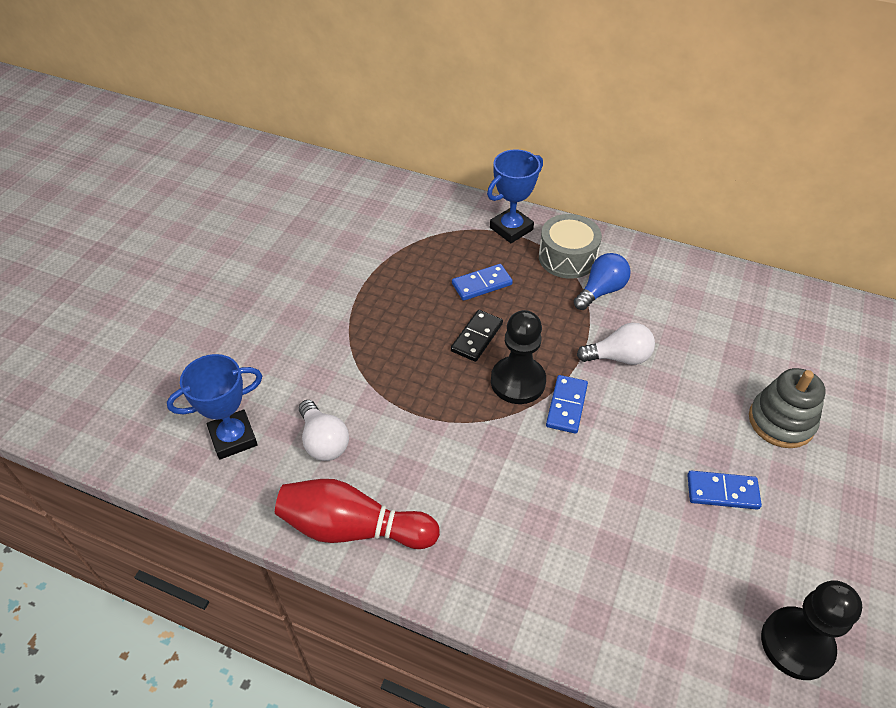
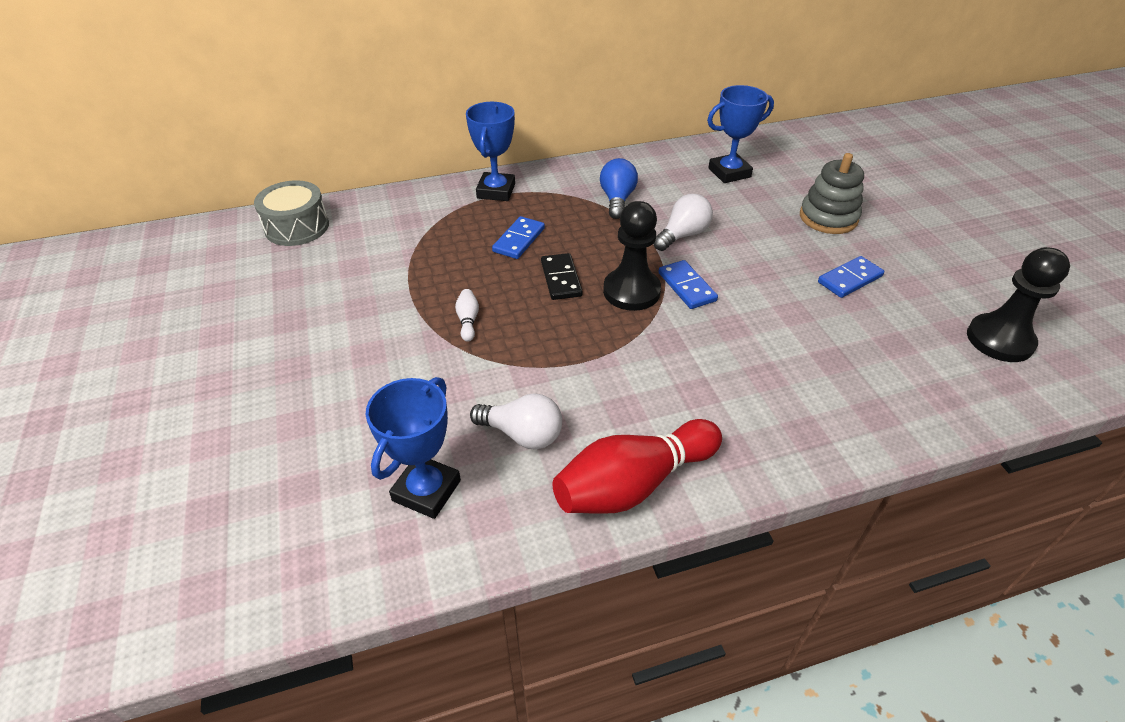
camera: 40 degrees left, 5 degrees down
(377, 331) = (468, 321): none -> white bowling pin
(567, 257) = (565, 190): grey drum -> grey drum (297, 227)
(738, 320) = (729, 173): none -> blue trophy

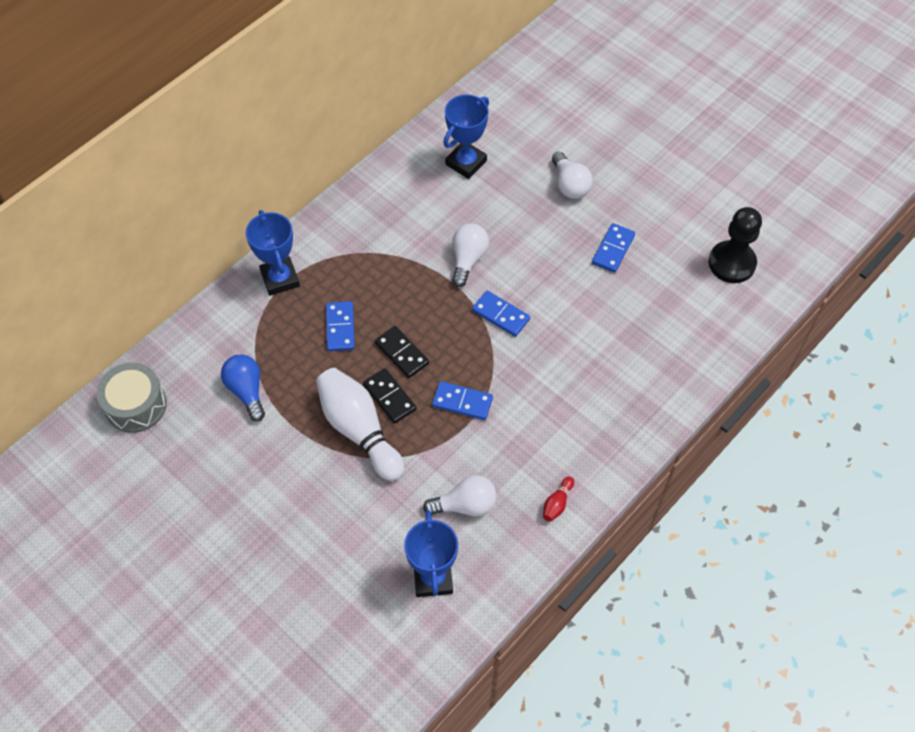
camera: 30 degrees left, 15 degrees up
(468, 321) = (359, 430): white bowling pin -> white bowling pin, size x2.47
(520, 307) = (389, 397): none -> black domino
(592, 340) = (462, 402): none -> blue domino
(617, 200) = (391, 241): blue light bulb -> blue light bulb (247, 391)
(631, 291) = (462, 340): black pawn -> none
(633, 484) = (557, 503): red bowling pin -> red bowling pin, size x0.40
(828, 218) = (569, 185): grey stacking toy -> white light bulb

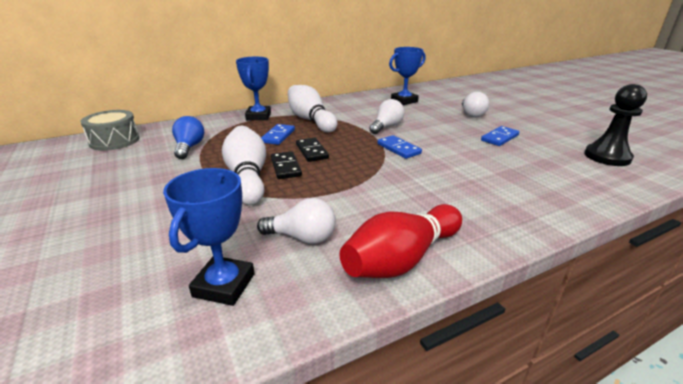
camera: 20 degrees right, 30 degrees down
(358, 268) = (310, 120): none -> white bowling pin
(462, 402) = (342, 179): blue domino -> none
(557, 503) = (401, 259): red bowling pin -> red bowling pin, size x2.47

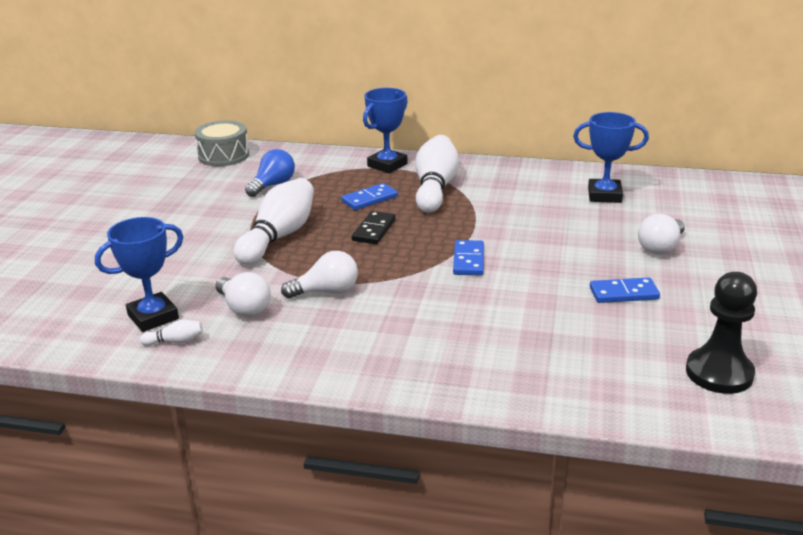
camera: 40 degrees right, 0 degrees up
(282, 297) = (175, 341): none -> white bowling pin
(286, 167) = (324, 239): black domino -> none
(386, 127) = (507, 227): white light bulb -> white light bulb (326, 292)
(401, 259) = (287, 358): red bowling pin -> none

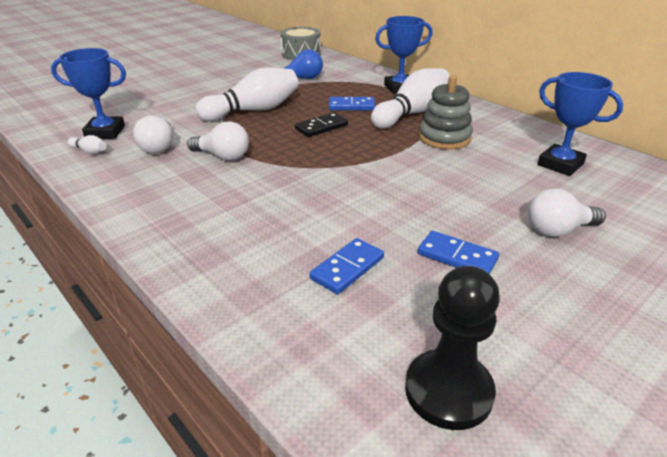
camera: 35 degrees right, 5 degrees up
(468, 260) = (357, 173): blue domino -> blue domino (347, 268)
(493, 203) = (444, 138): none -> grey stacking toy

